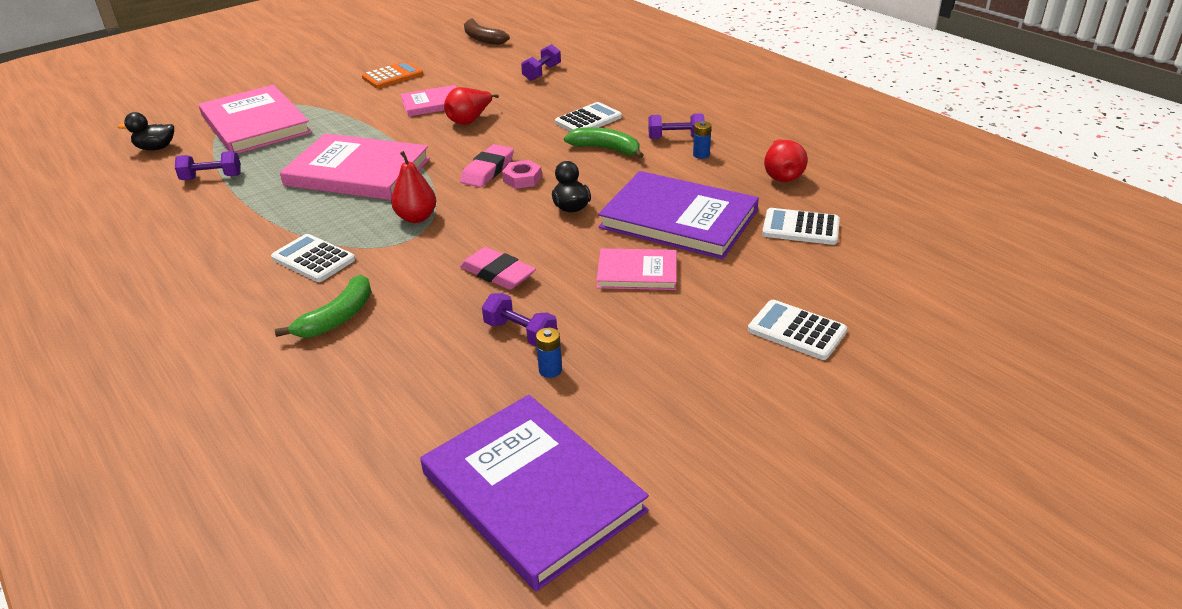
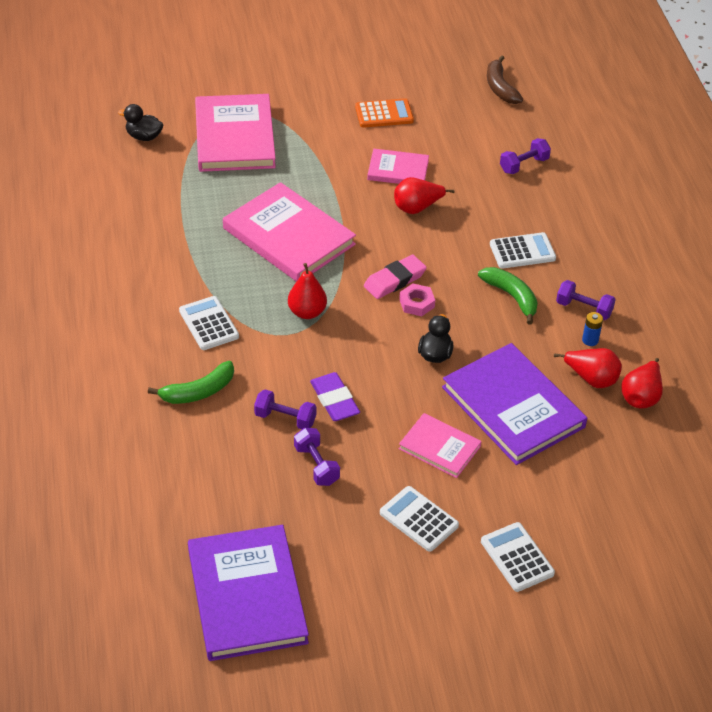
camera: 25 degrees right, 10 degrees up
(212, 177) = (173, 194): purple dumbbell -> purple dumbbell (285, 418)
(497, 273) = (334, 400): pink eraser -> purple eraser
(550, 370) = (317, 508): blue battery -> none
(728, 178) = (591, 379): none -> red pear
(800, 228) = (606, 461): white calculator -> white calculator (419, 519)

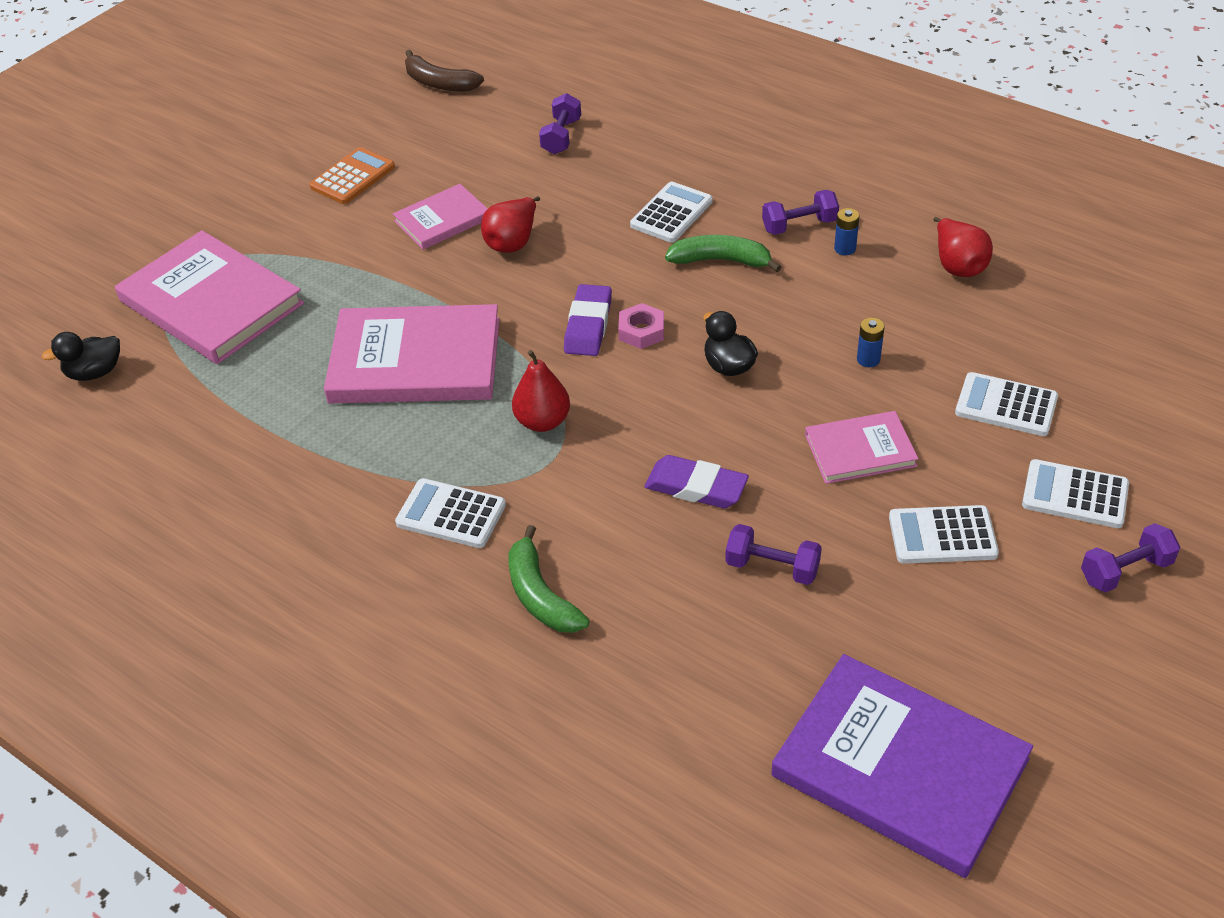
camera: 40 degrees left, 0 degrees up
(198, 392) = (540, 595): green banana -> green banana turned 135 degrees clockwise
(285, 418) = (673, 546): purple dumbbell -> purple dumbbell (1125, 571)
(394, 280) = (588, 325): pink eraser -> purple eraser
(513, 407) = (868, 359): purple book -> blue battery
(551, 487) = (1006, 405): none -> white calculator
(591, 379) = (896, 281): red pear -> none

